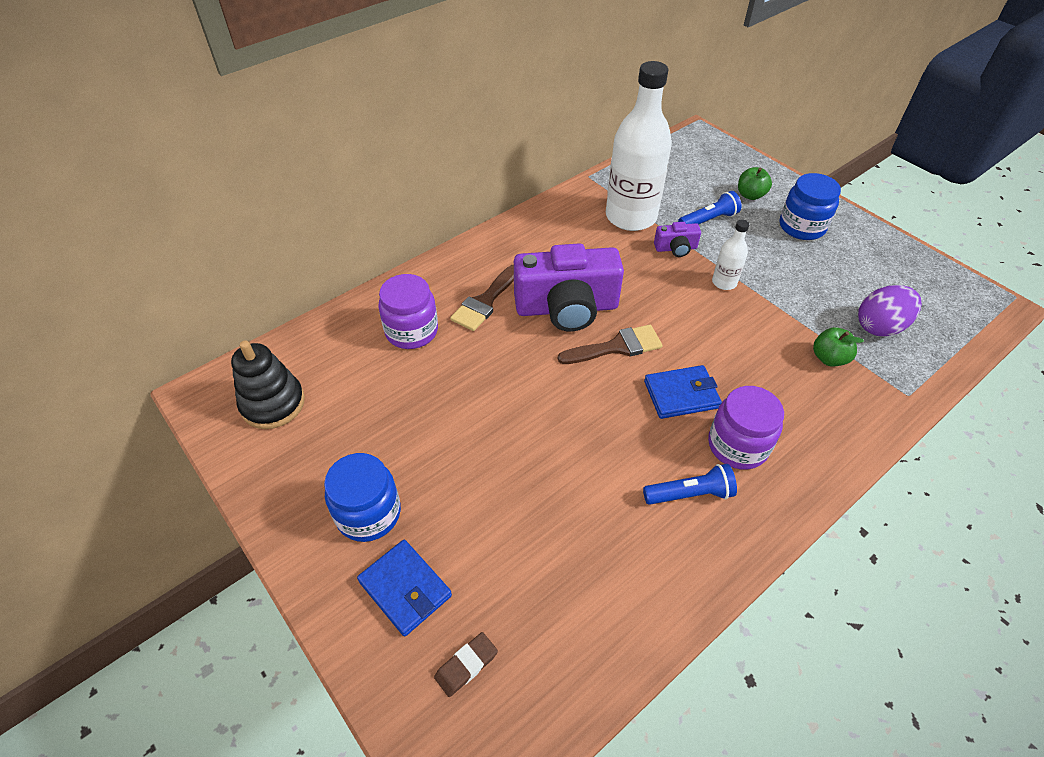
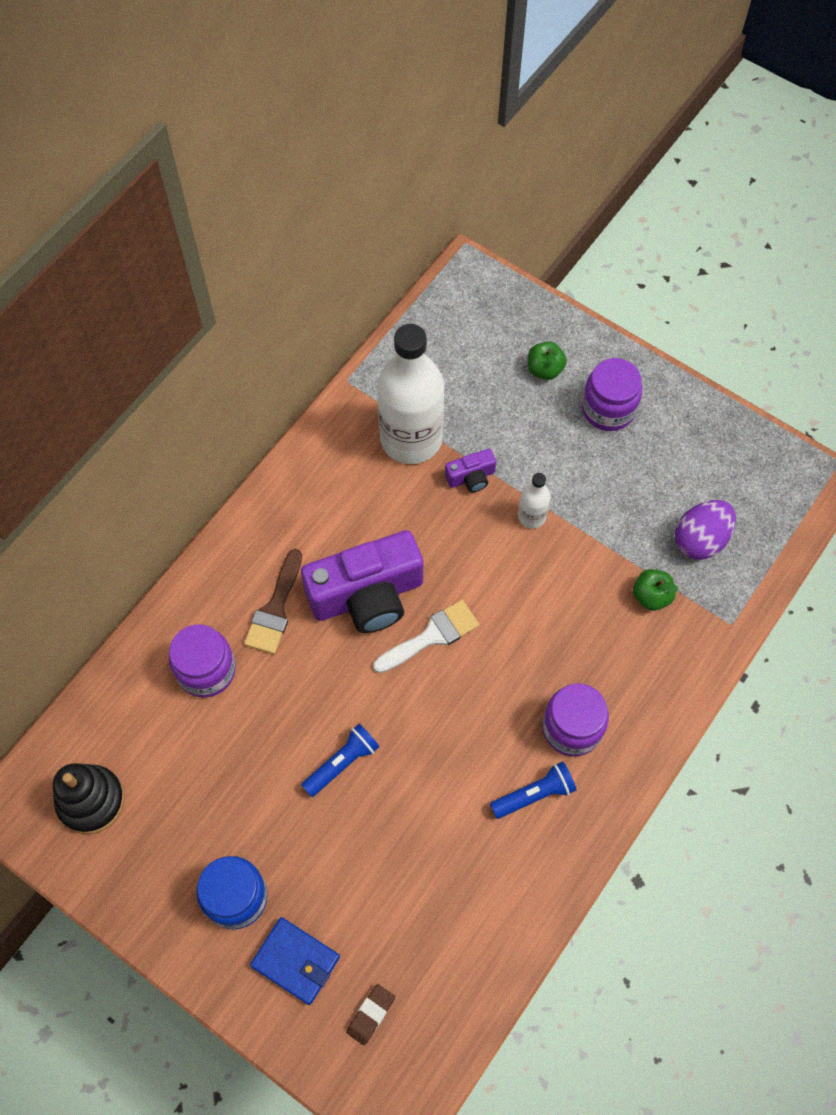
camera: 15 degrees left, 15 degrees up
(616, 347) = (432, 636): brown brush -> white brush
(681, 394) = (508, 681): blue wallet -> none
(708, 220) = (501, 423): blue flashlight -> blue flashlight (342, 763)
(802, 227) = (608, 409): blue jar -> purple jar

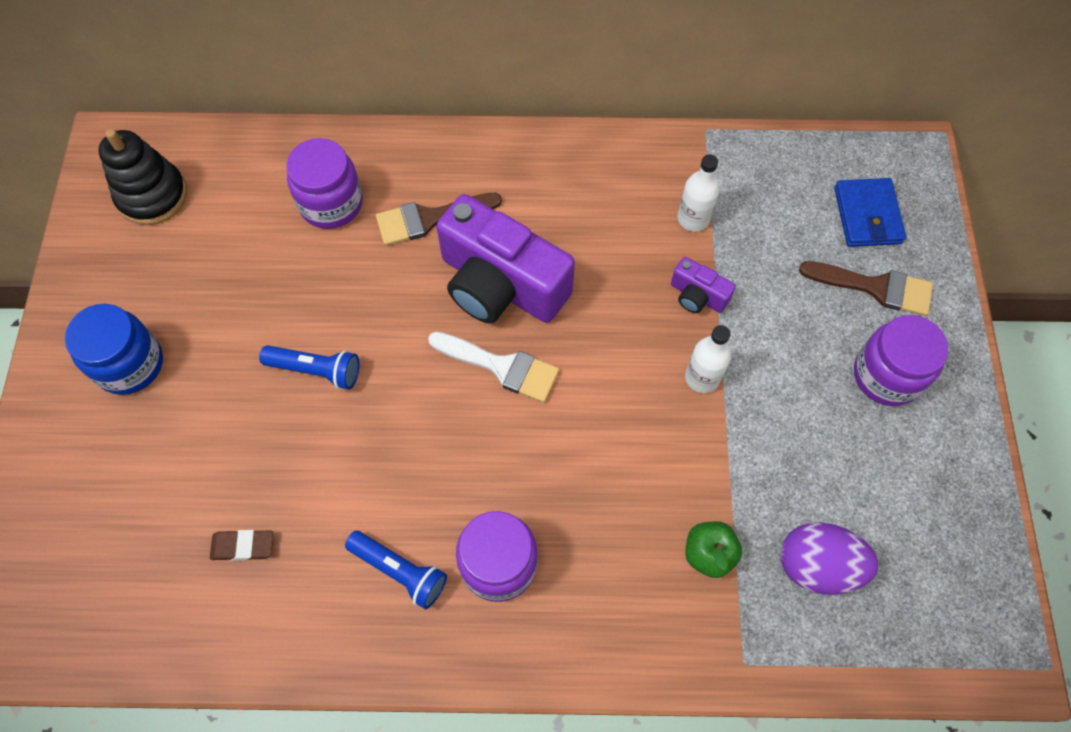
camera: 55 degrees right, 0 degrees up
(295, 961) = (95, 454): blue wallet -> blue wallet (867, 215)
(371, 1014) = (78, 556): brown eraser -> brown eraser (243, 546)
(411, 439) = (693, 219): white bottle -> white bottle, size x0.44
(544, 369) = (875, 287): green apple -> brown brush

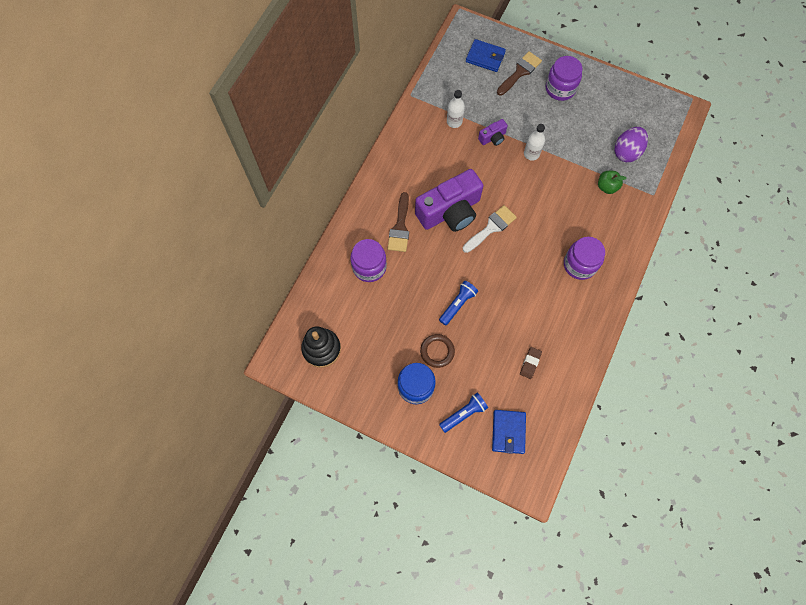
camera: 65 degrees left, 5 degrees up
(87, 558) = (508, 432): none -> blue wallet
(210, 372) = (437, 351): none -> brown ring
(400, 571) = (567, 303): blue flashlight -> blue flashlight (463, 414)

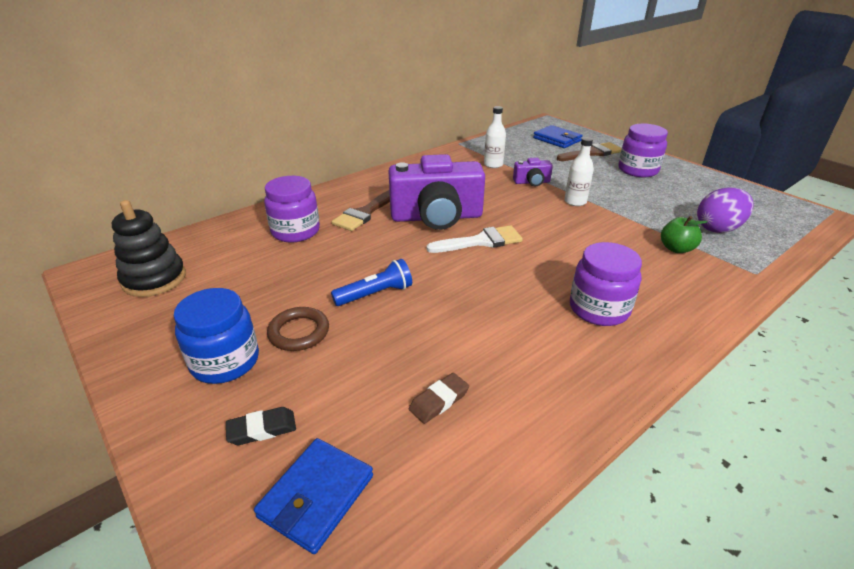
camera: 25 degrees right, 35 degrees down
(463, 414) = (262, 429): blue flashlight -> black eraser

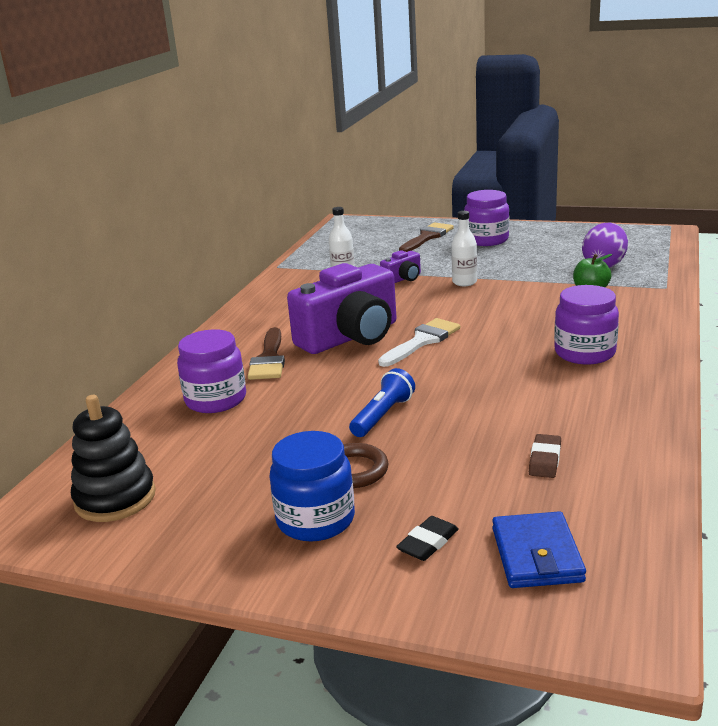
camera: 30 degrees left, 10 degrees down
(557, 139) = (377, 235): blue wallet -> none

